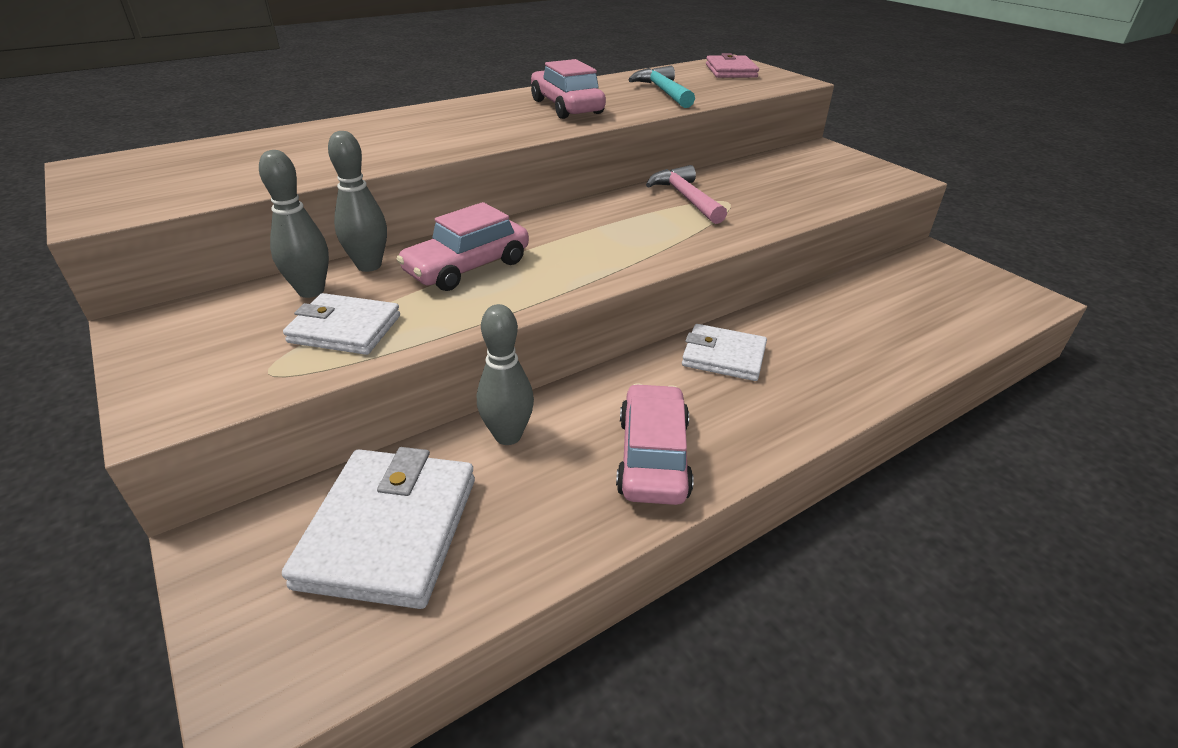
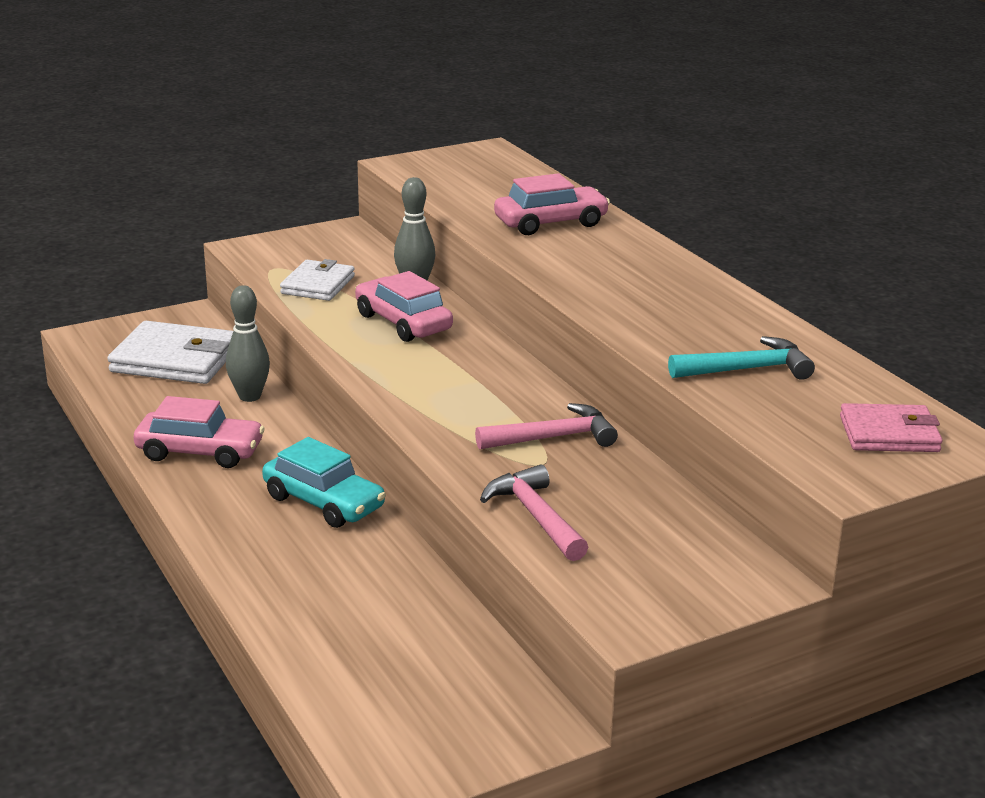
camera: 95 degrees right, 10 degrees down
(311, 291) = (377, 270): grey bowling pin -> none
(566, 107) = (664, 308): pink car -> pink car (550, 223)
(723, 356) = (324, 502): white wallet -> turquoise car
(804, 202) = (535, 516): none -> pink hammer

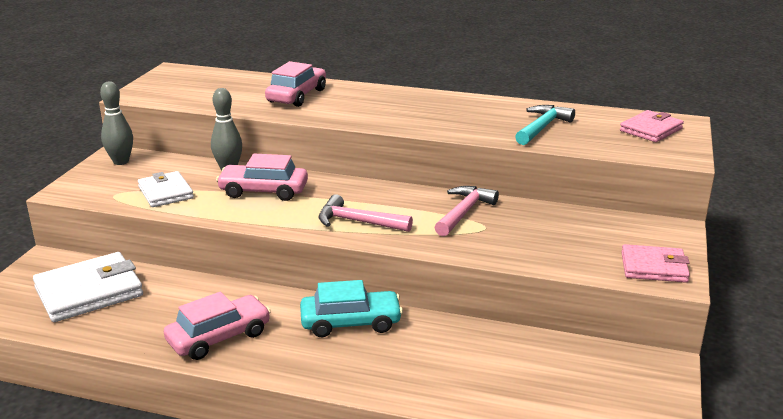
camera: 45 degrees left, 0 degrees up
(250, 396) = (187, 288): grey bowling pin -> grey bowling pin (121, 161)
(535, 516) = (537, 254): pink hammer -> pink hammer (358, 222)
(634, 600) = (654, 267): none -> pink wallet

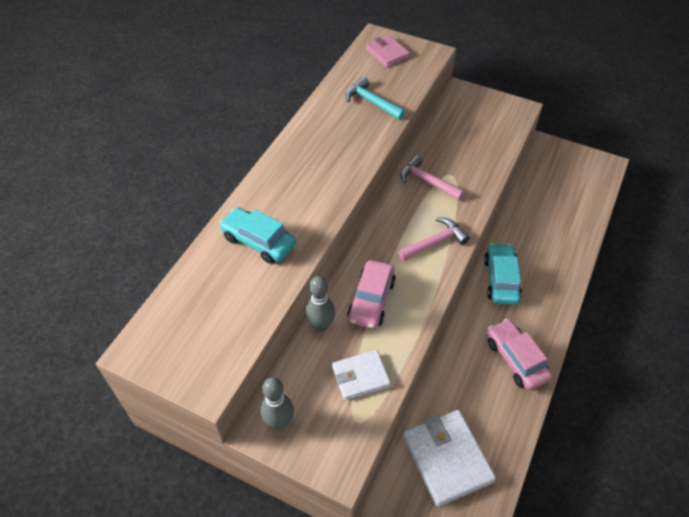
camera: 80 degrees left, 25 degrees up
(297, 96) = (258, 241): pink car -> turquoise car
(358, 222) = (434, 242): pink hammer -> pink hammer turned 150 degrees counterclockwise
(654, 267) = (506, 113): pink wallet -> none

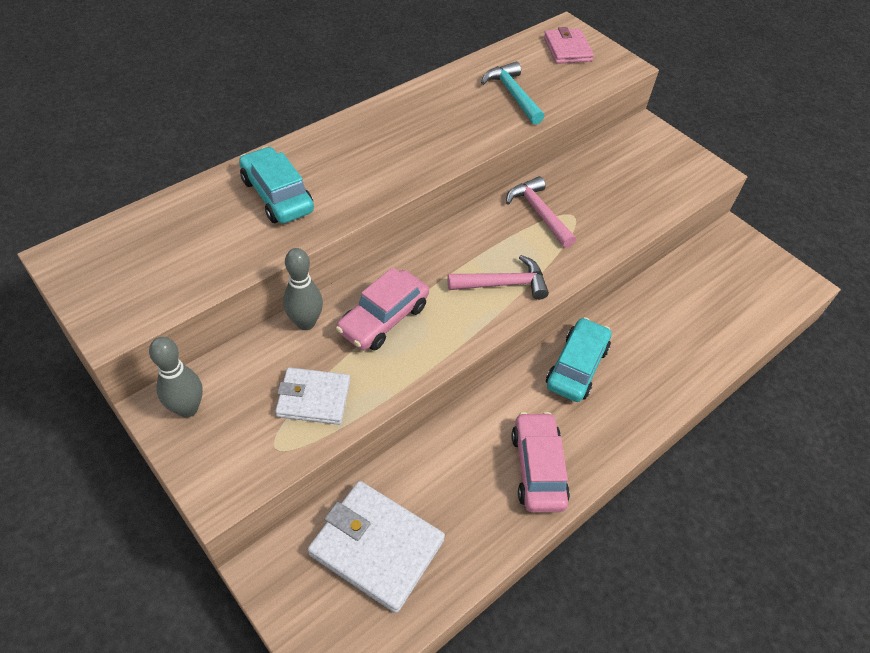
camera: 20 degrees right, 0 degrees up
(447, 458) = (377, 547): white wallet -> white wallet turned 60 degrees counterclockwise

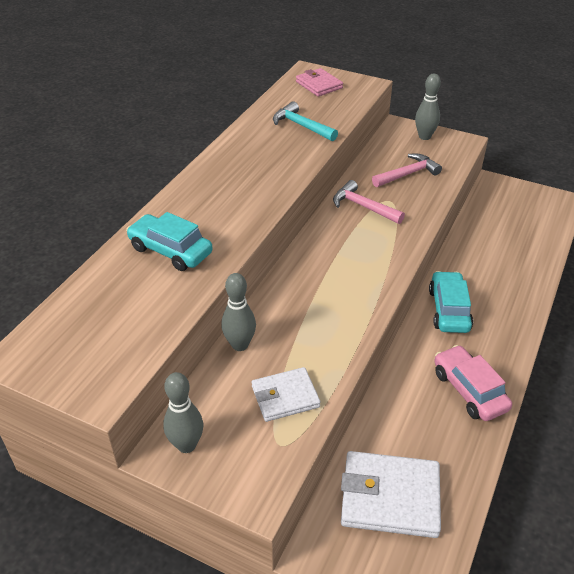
camera: 20 degrees left, 10 degrees down
(383, 318) = (299, 319): pink car -> none
(503, 284) = (372, 263): pink hammer -> pink hammer (407, 174)
(668, 150) = (424, 136): none -> grey bowling pin

